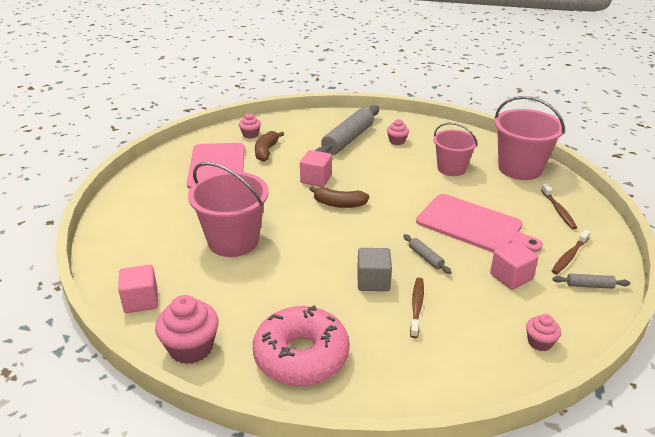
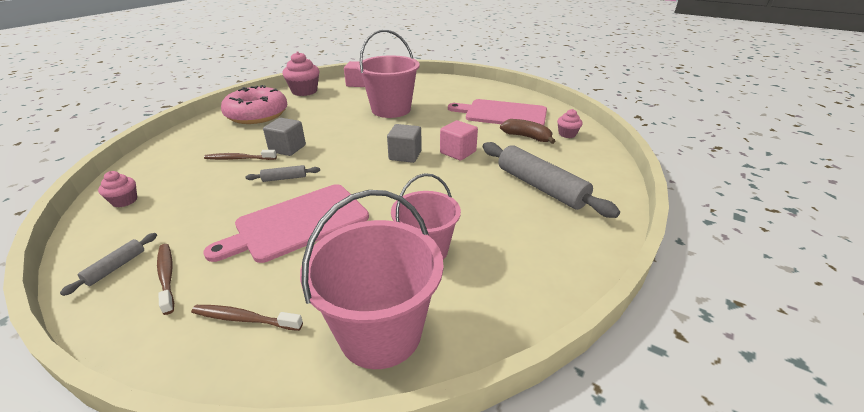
camera: 110 degrees right, 0 degrees up
(339, 204) = (405, 155): brown banana -> grey cube
(397, 141) = (525, 224): pink cupcake -> none
(416, 306) = (239, 159): brown toothbrush -> brown toothbrush turned 150 degrees clockwise
(511, 277) = (201, 217): pink cube -> none

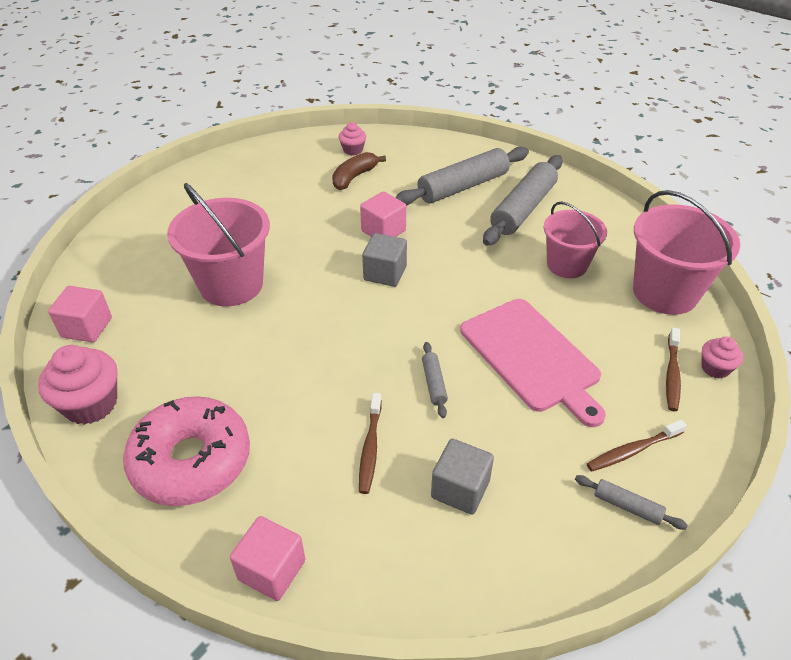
camera: 85 degrees left, 10 degrees up
(124, 201) = (489, 563): pink cupcake -> pink cupcake (715, 368)
(177, 138) = (272, 570): none -> pink cube
(287, 148) = (345, 393): grey cube -> grey cube (460, 489)
(502, 114) = (283, 185): pink cutting board -> none
(518, 223) = (523, 209): none -> grey rolling pin

